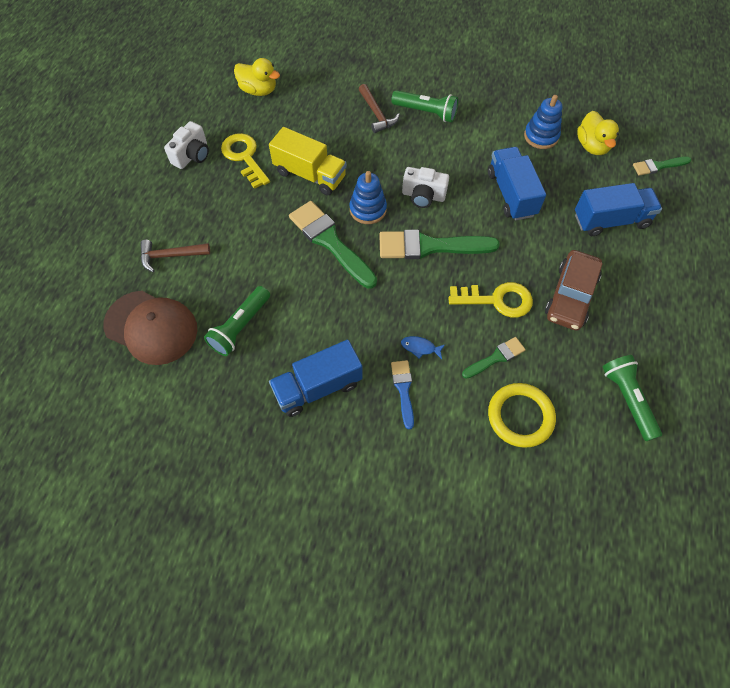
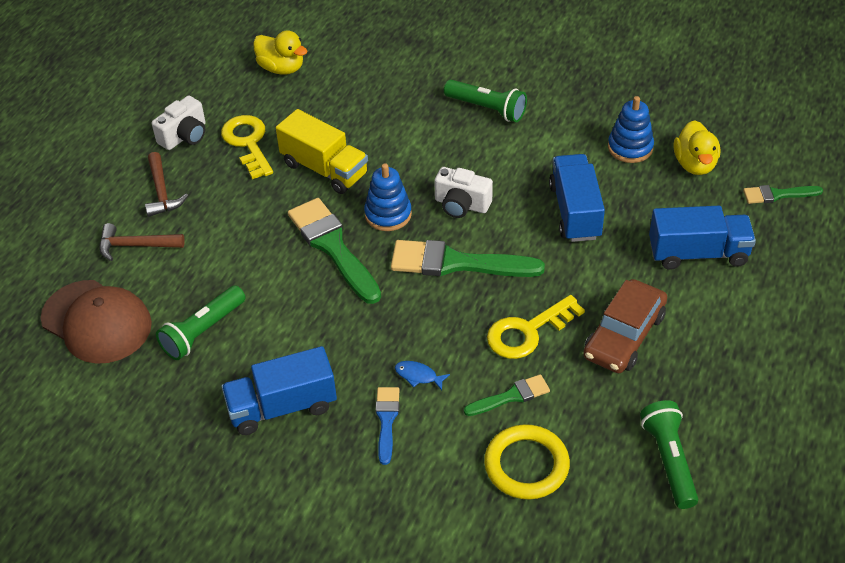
camera: 10 degrees right, 15 degrees down
(376, 114) = (423, 106): brown hammer -> brown hammer (161, 192)
(497, 300) = (528, 331): yellow key -> yellow key turned 135 degrees clockwise

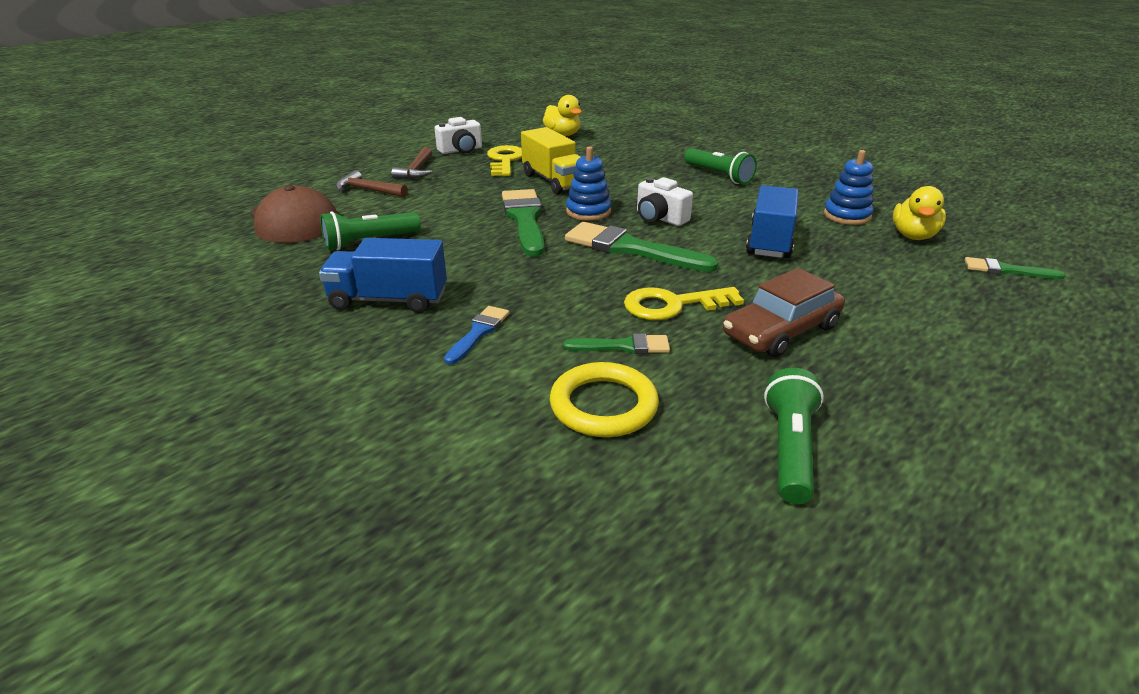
camera: 20 degrees right, 15 degrees down
(418, 376) = (536, 309): blue fish -> none
(698, 253) = (896, 291): blue truck -> none

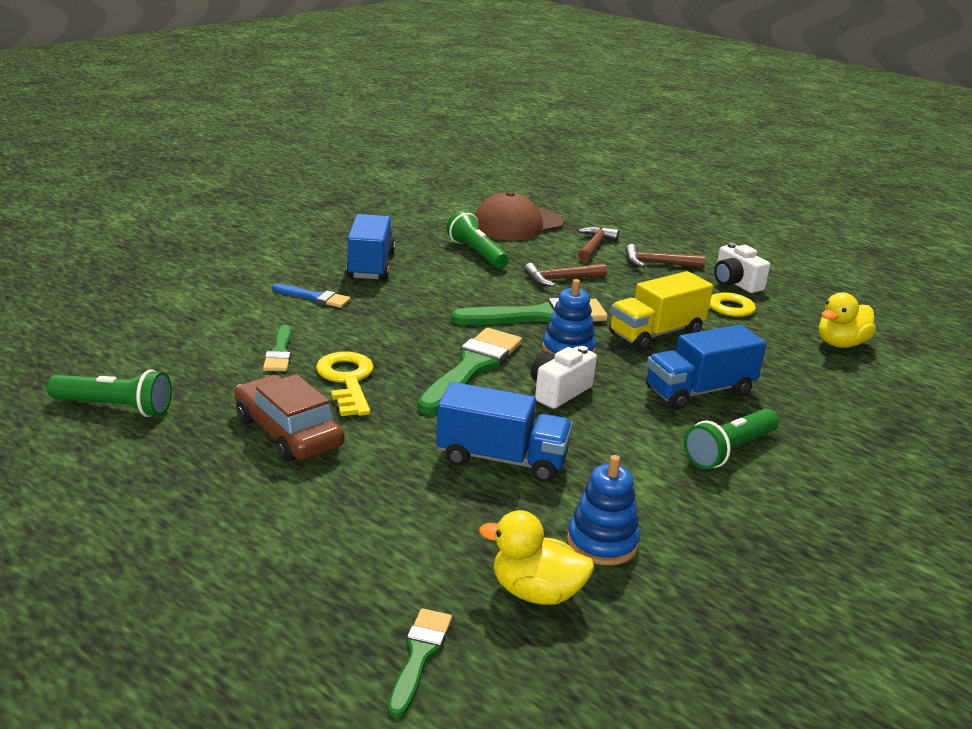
camera: 85 degrees right, 5 degrees down
(444, 207) = (561, 279): none -> brown hammer
(603, 405) = (200, 340): yellow ring -> none
(643, 176) = (699, 391): none -> blue truck

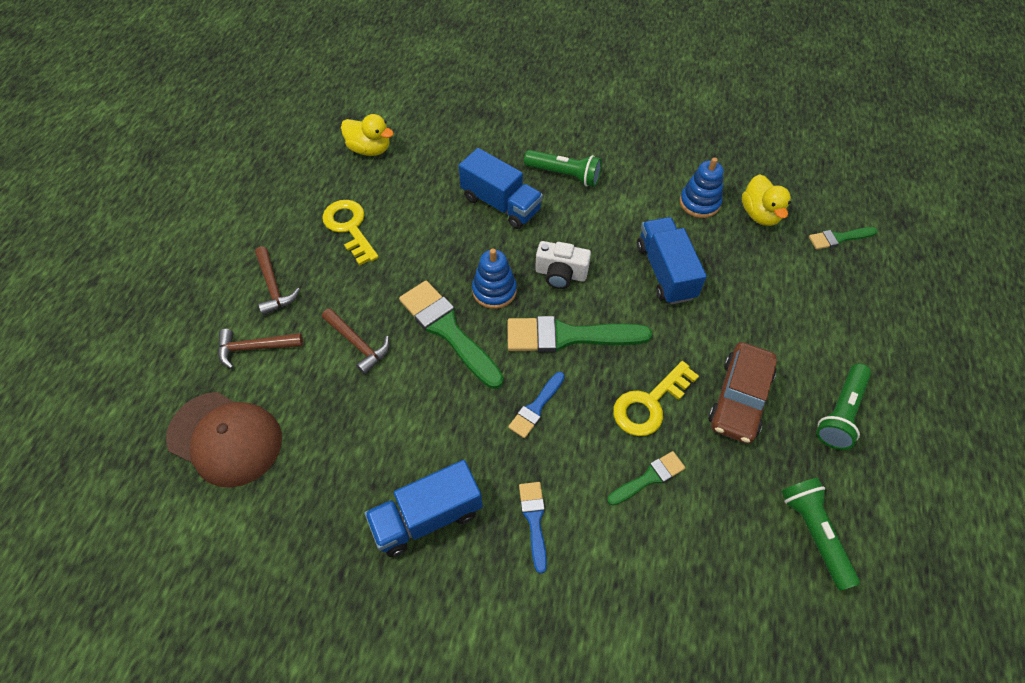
camera: 115 degrees left, 30 degrees up
(411, 328) = (536, 407): none -> blue brush
(476, 253) = (335, 438): green flashlight -> green flashlight (840, 413)
(656, 333) = (426, 249): yellow truck -> none
(735, 283) = (288, 225): white camera -> none

